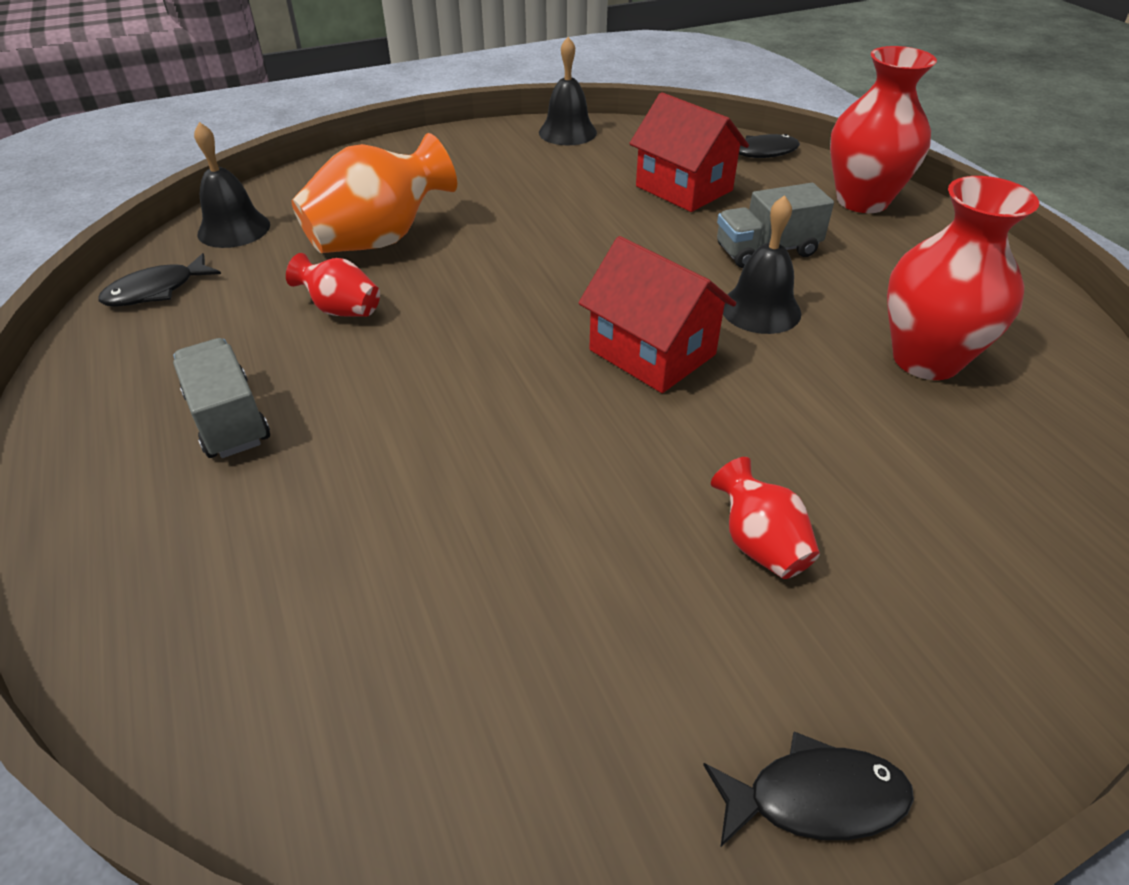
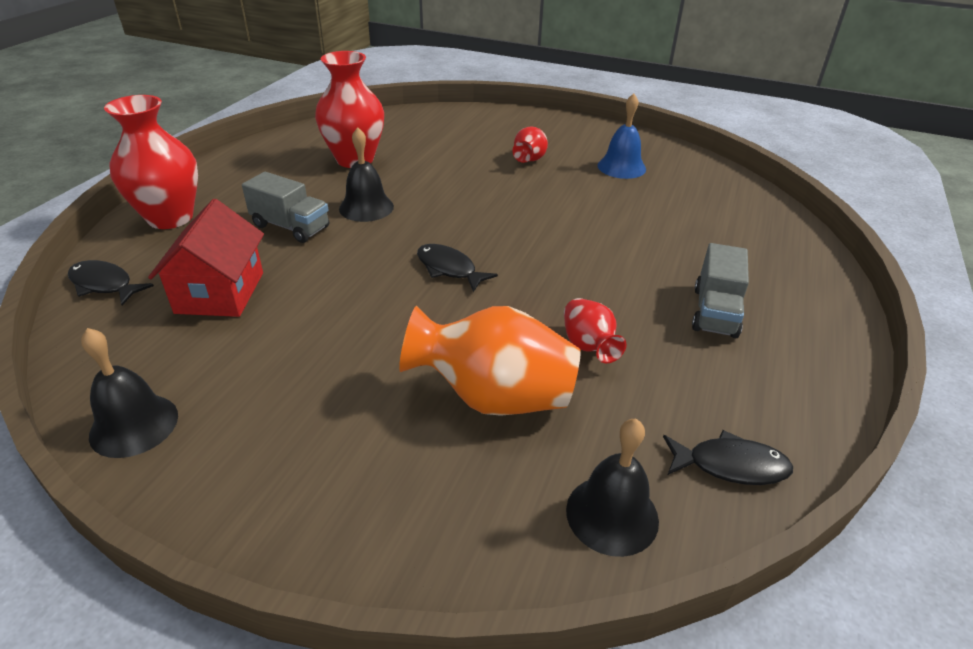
camera: 135 degrees left, 5 degrees down
(600, 659) = (621, 167): none -> blue bell
(652, 352) = (453, 221): red house -> none
(815, 798) = (597, 130): black fish -> black fish (449, 269)

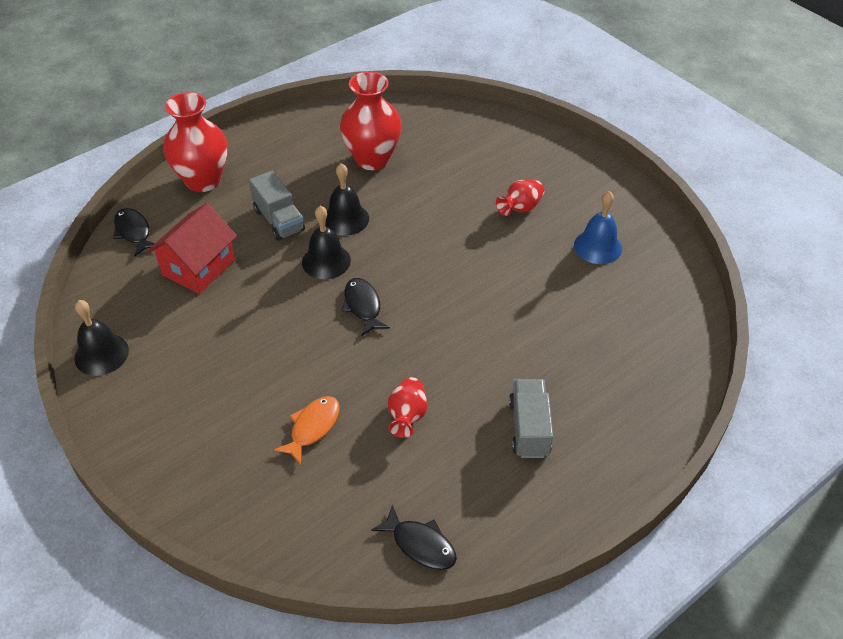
camera: 30 degrees right, 10 degrees up
(494, 397) = (312, 427): orange vase -> orange fish
(612, 514) = (319, 537): black bell -> black bell (326, 261)
(715, 312) = (529, 428): grey truck -> grey truck turned 135 degrees clockwise

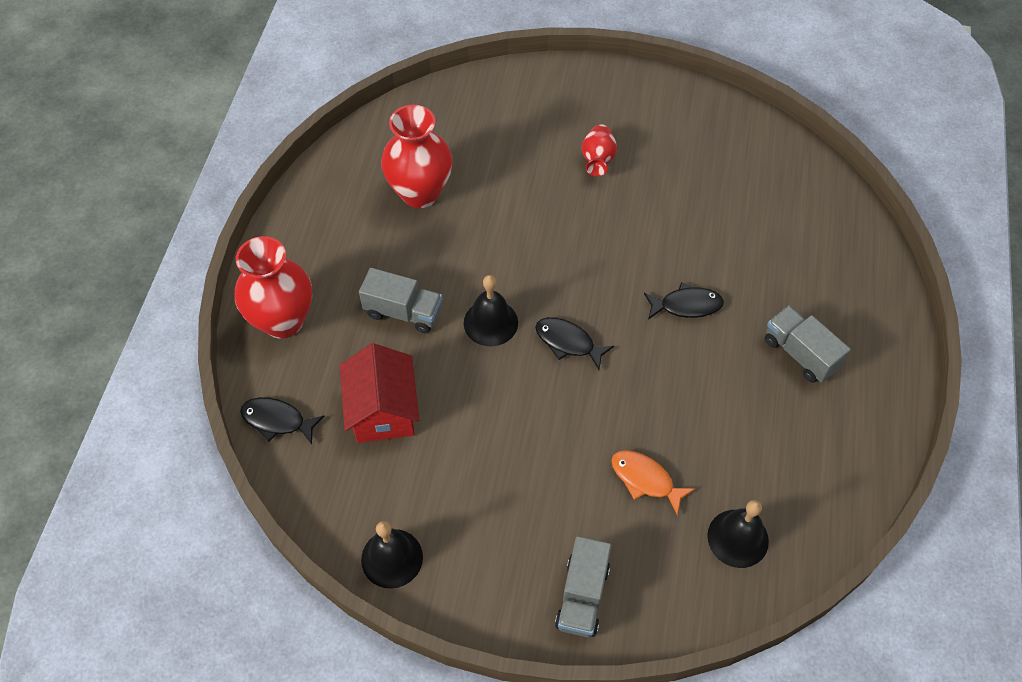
camera: 40 degrees left, 10 degrees up
(183, 466) = (582, 596): none -> grey truck
(312, 427) = (645, 479): orange fish -> orange fish turned 45 degrees counterclockwise
(345, 219) = (462, 269): black bell -> black bell (738, 538)
(407, 416) = (705, 413): red vase -> none
(420, 544) = (822, 508): black fish -> black fish (686, 305)
(598, 246) = (692, 156): blue bell -> none

